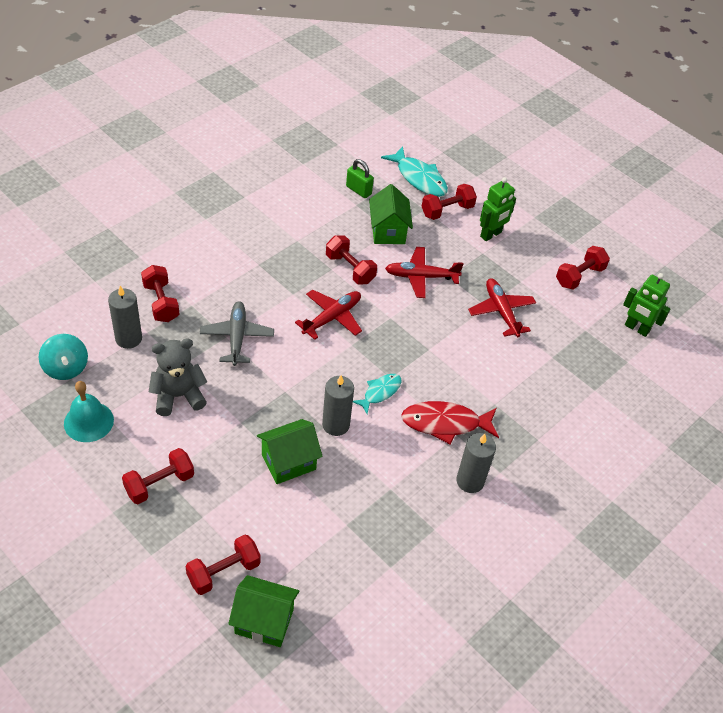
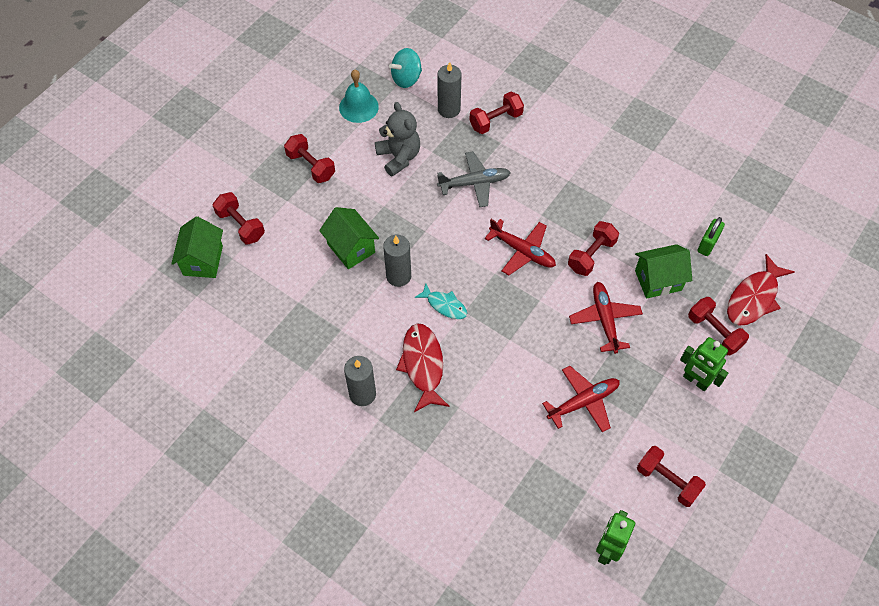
camera: 85 degrees right, 10 degrees up
(419, 178) = (754, 298): turquoise fish -> red fish

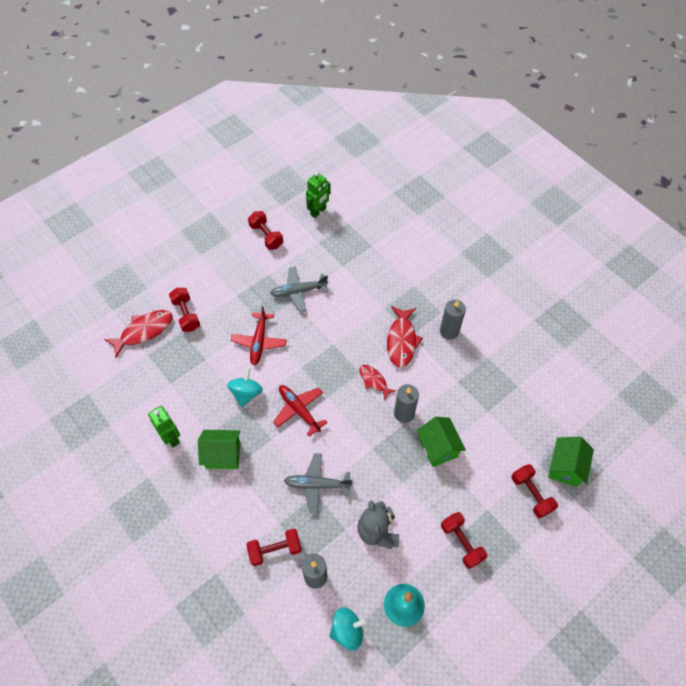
camera: 165 degrees left, 0 degrees up
(444, 305) = (374, 381): turquoise fish -> red fish
(583, 402) = (299, 291): red plane -> grey plane
(591, 255) = (246, 393): red dumbbell -> turquoise spinning top
(658, 280) = (205, 361): green house -> green house (223, 455)
(695, 381) = (217, 287): green robot -> green robot (171, 437)
(707, 244) = (152, 380): green padlock -> none

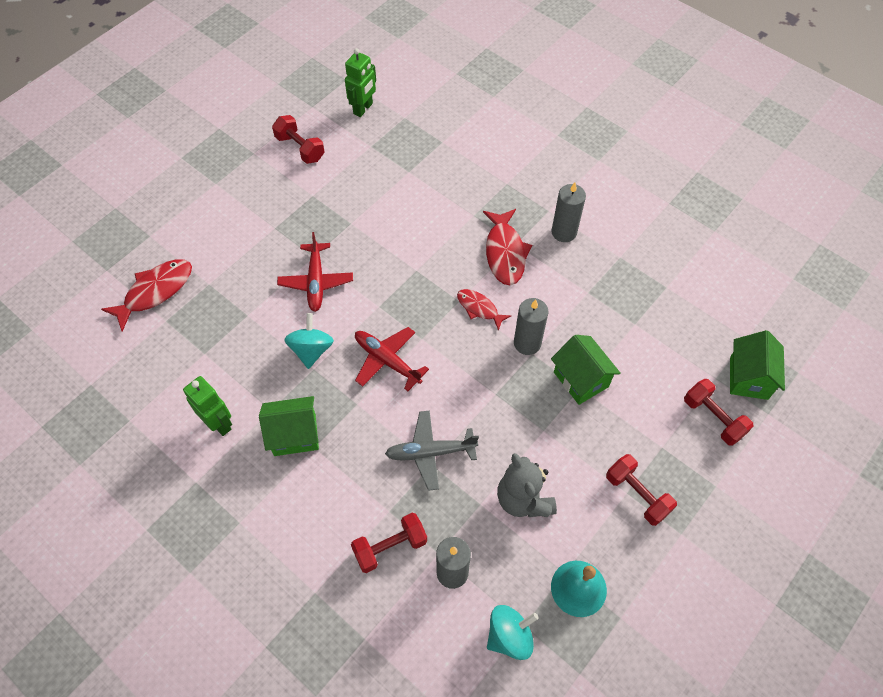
camera: 10 degrees left, 0 degrees up
(186, 315) = (210, 262): red dumbbell -> none
(299, 291) = (357, 211): grey plane -> none

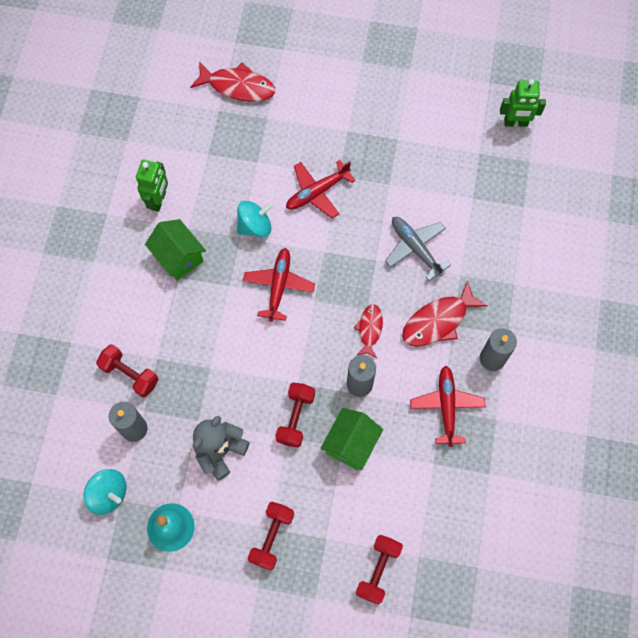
camera: 60 degrees right, 10 degrees up
(300, 148) = (439, 100): red dumbbell -> red dumbbell (295, 418)
(430, 452) = (219, 362): grey plane -> grey plane (415, 248)
(588, 287) = (446, 407): none -> red plane
(748, 378) = (437, 585): green house -> none

